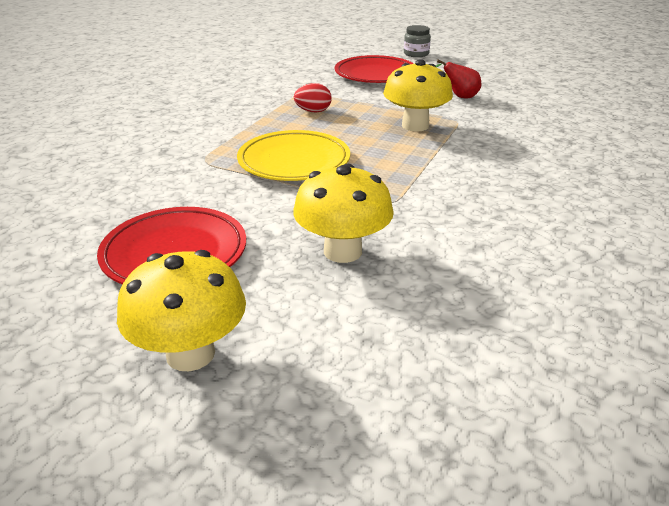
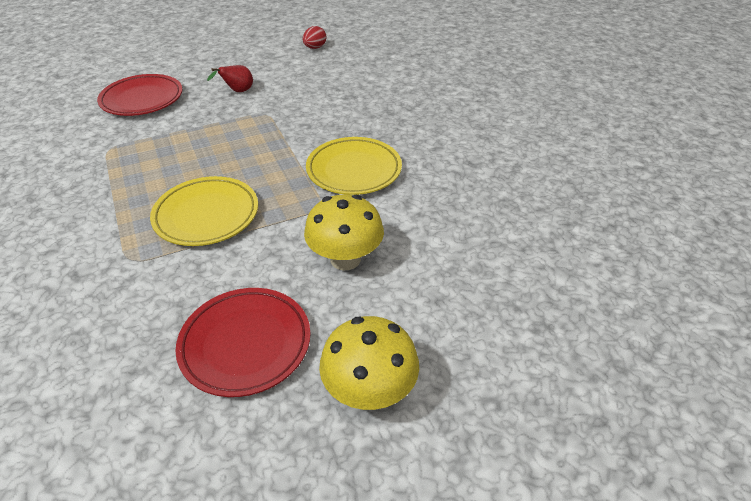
camera: 50 degrees left, 10 degrees up
(313, 111) = (147, 162): red egg -> red egg (315, 48)
(415, 126) = (245, 134): yellow mushroom -> none
(416, 54) = (144, 62): grey jar -> none
(468, 195) = (354, 170): none -> yellow plate

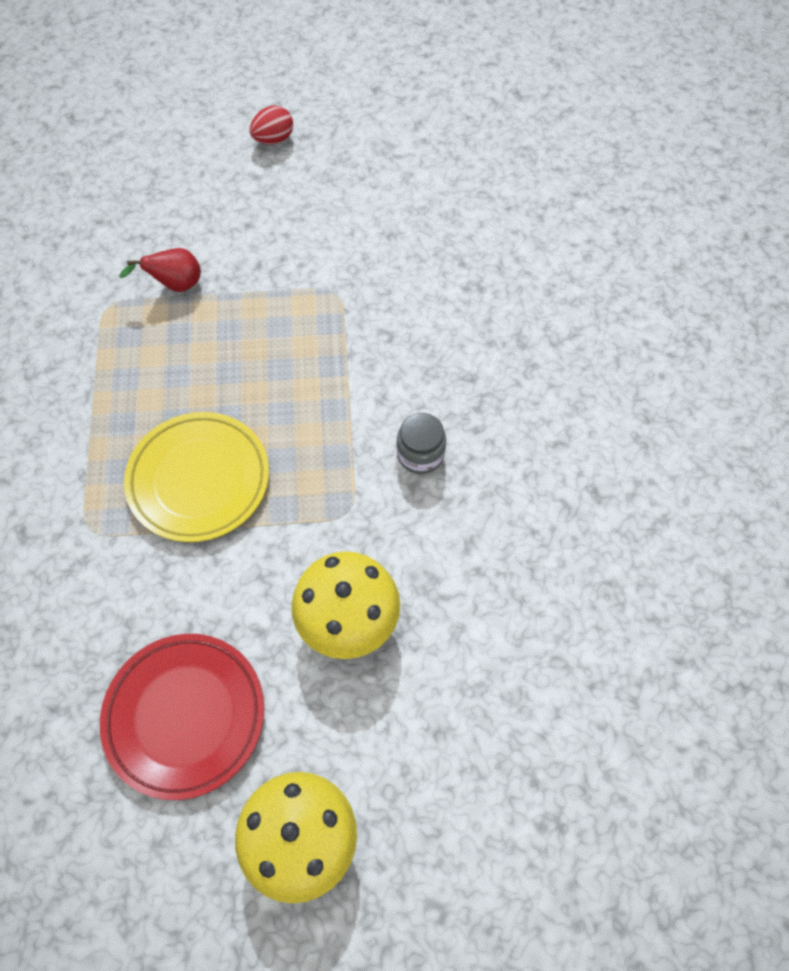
camera: 20 degrees right, 20 degrees up
(142, 99) = (174, 208): red plate -> none
(237, 92) = (312, 228): red pear -> red pear (176, 285)
(315, 48) = (462, 149): red egg -> red egg (273, 139)
(354, 170) = (420, 454): yellow plate -> grey jar

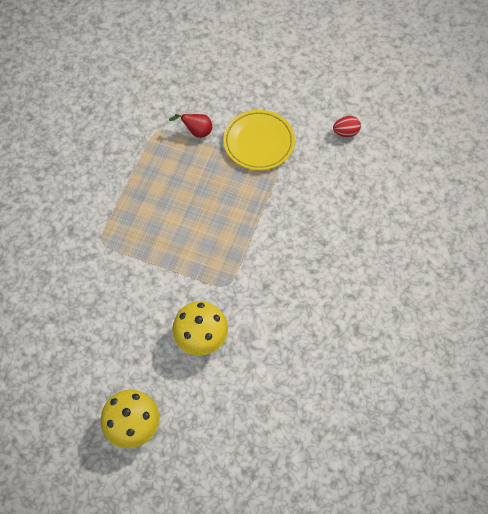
camera: 25 degrees right, 0 degrees up
(185, 716) = (107, 348): red plate -> none
(199, 480) = (163, 239): yellow plate -> yellow plate (259, 142)
(273, 139) = (285, 67): red egg -> red egg (345, 132)
(420, 454) = (277, 271): grey jar -> none

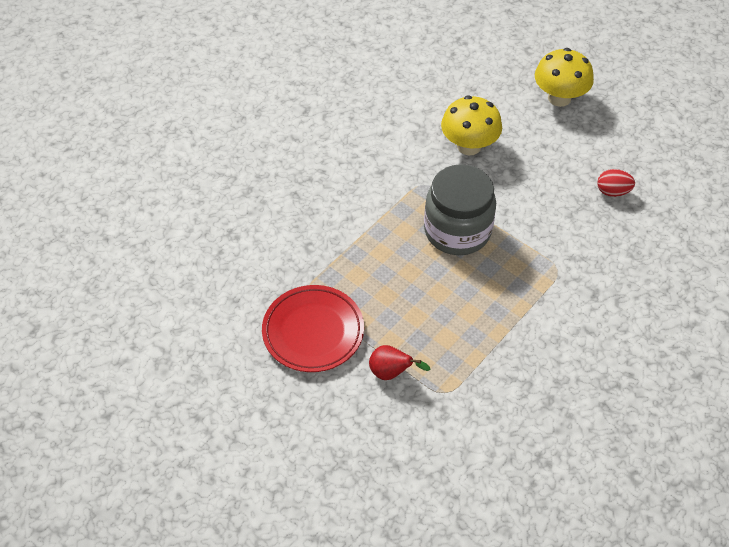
camera: 160 degrees left, 10 degrees down
(186, 250) = (457, 231): none -> grey jar
(259, 142) = (313, 331): yellow plate -> red plate
(345, 132) = (192, 309): red egg -> red egg (612, 192)

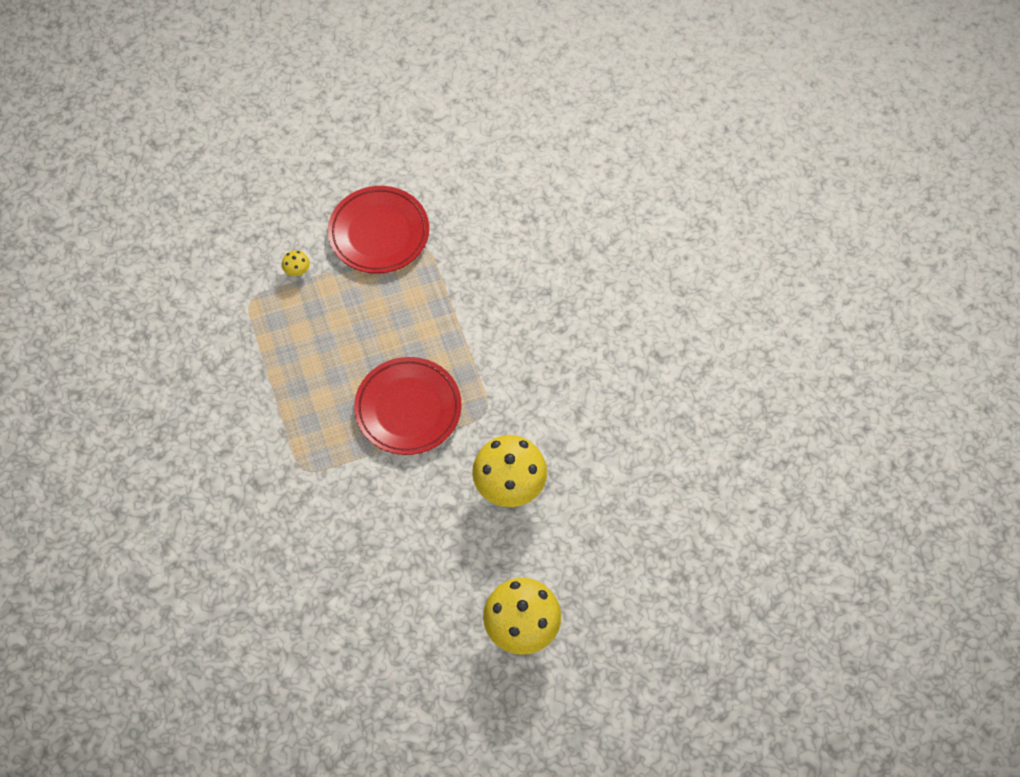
camera: 120 degrees right, 10 degrees up
(391, 373) = (297, 270): red pear -> yellow mushroom
(457, 231) = (408, 408): grey jar -> red plate
(612, 192) = (358, 589): red egg -> none

